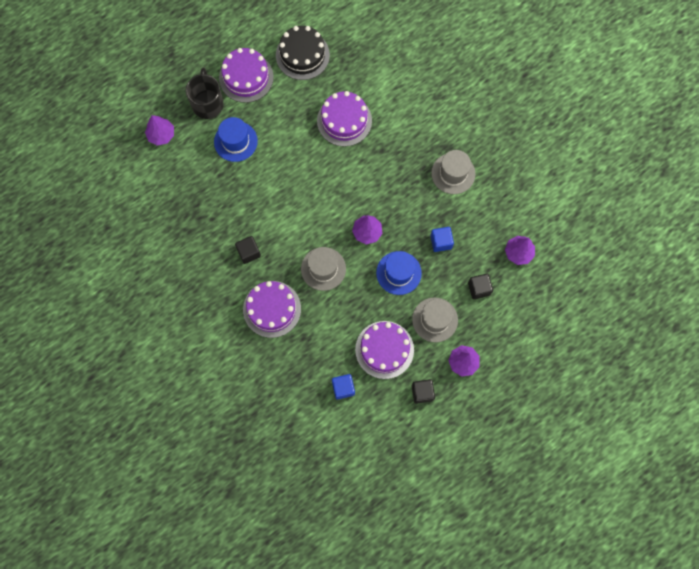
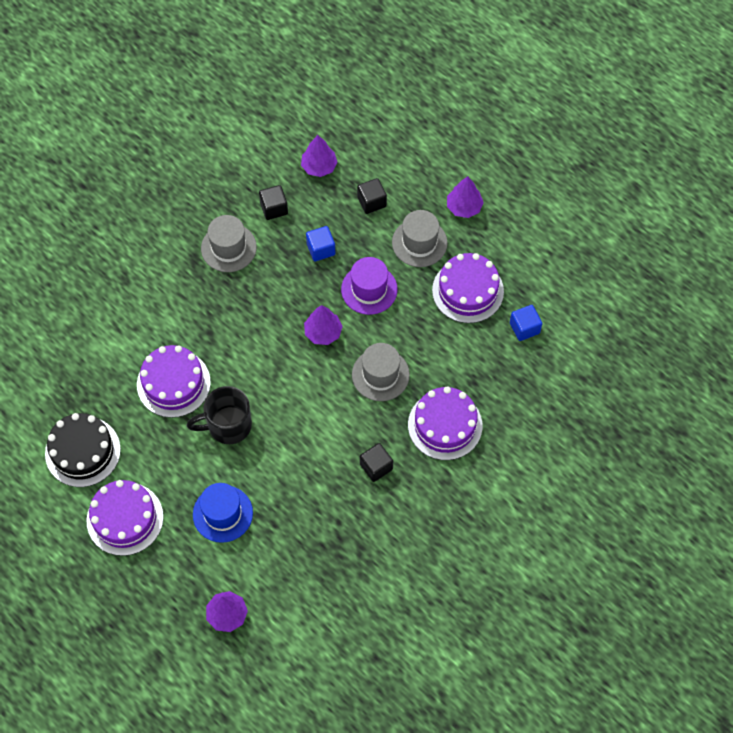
camera: 100 degrees left, 10 degrees down
(207, 103) = (171, 562): black mug -> black mug (228, 425)
(398, 273) = (369, 289): blue hat -> purple hat
(422, 392) = (509, 244): black cube -> black cube (274, 208)

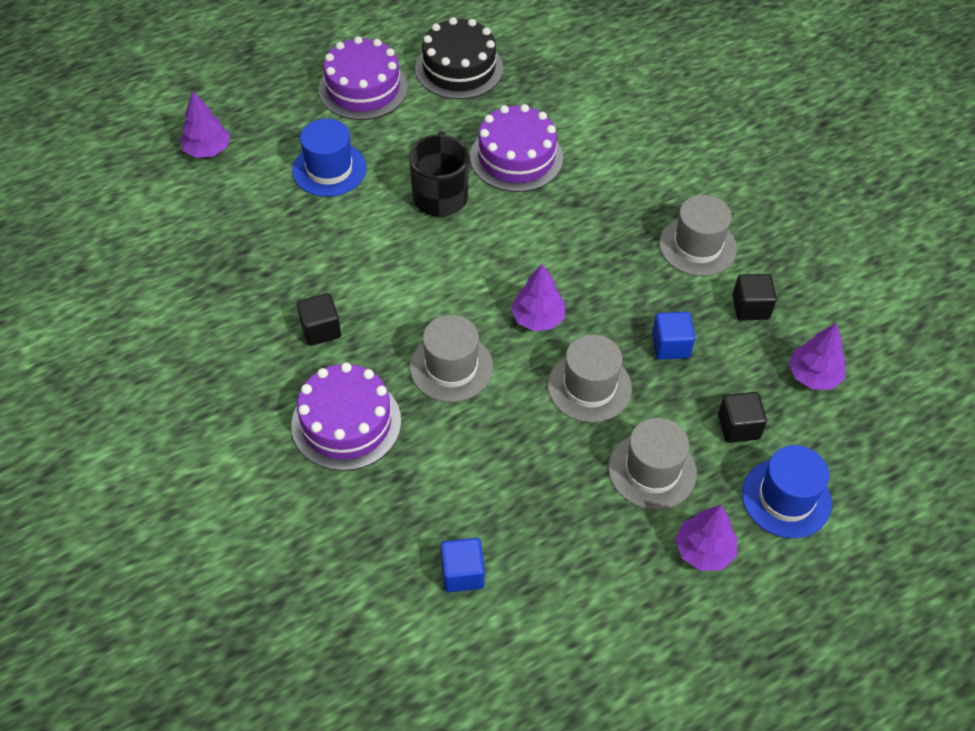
camera: 105 degrees right, 10 degrees down
(369, 289) = (589, 387): purple hat -> grey hat
(414, 170) = (786, 498): none -> blue hat
(468, 291) = (551, 512): purple cake -> none

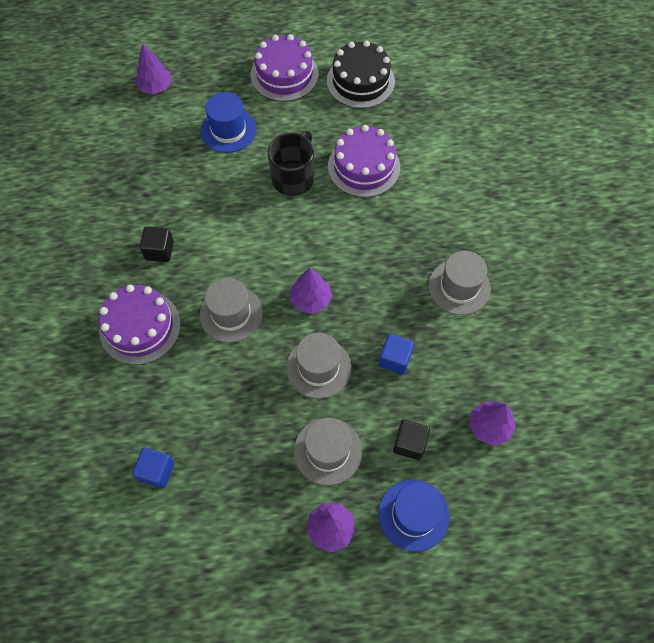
camera: 25 degrees right, 10 degrees up
(750, 307) = (472, 352): black cube -> none

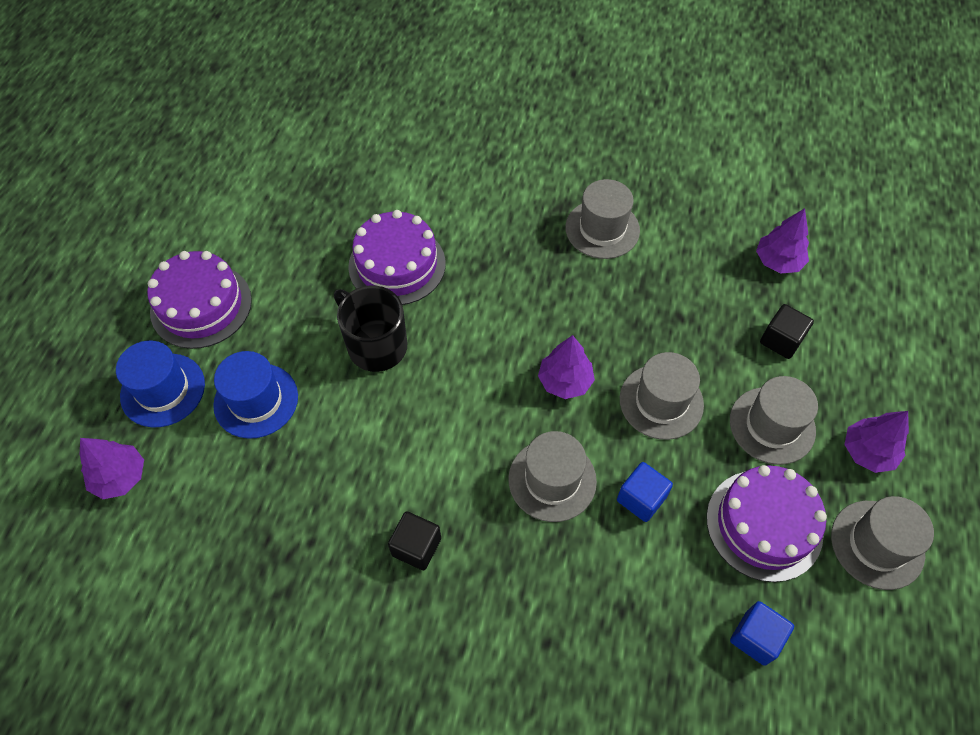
camera: 70 degrees left, 5 degrees down
(140, 327) = (531, 606): purple cake -> purple cake (764, 525)
(253, 547) = (877, 544): none -> grey hat
(360, 81) = (264, 226): black cake -> none
(395, 359) = (673, 320): blue cube -> blue cube (641, 498)
(413, 515) = (865, 364): blue hat -> blue hat (163, 390)

